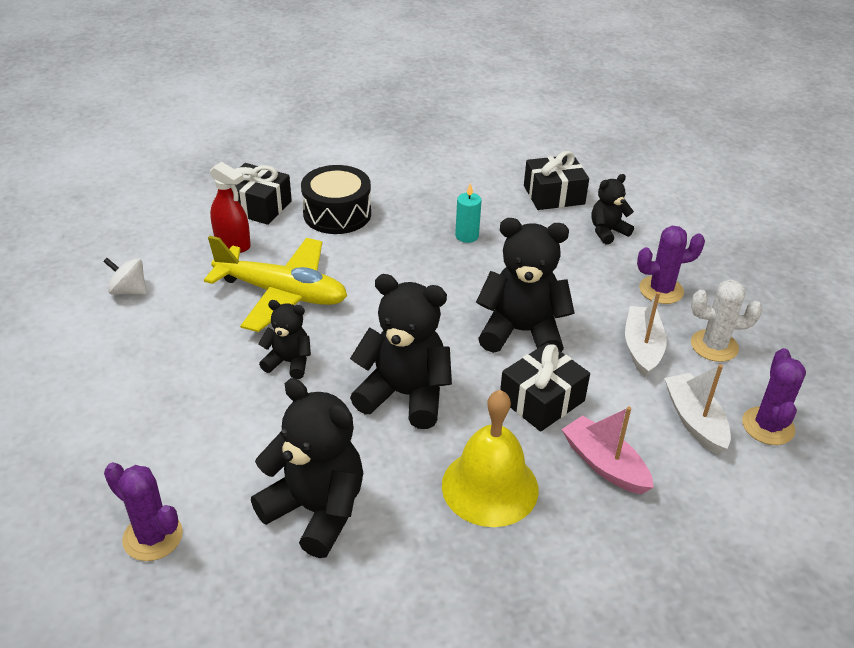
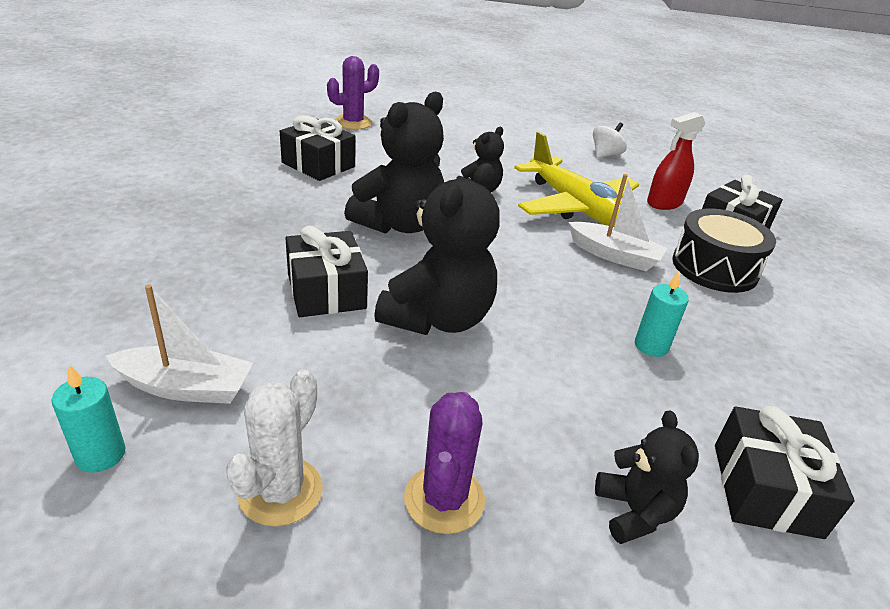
camera: 110 degrees right, 5 degrees down
(282, 293) = (575, 207): yellow plane -> yellow plane turned 75 degrees counterclockwise
(316, 510) = (318, 164): black teddy bear -> black gift
(490, 487) = (259, 228): yellow bell -> none
(604, 464) = (210, 294): pink boat -> none
(642, 348) = (338, 406): white boat -> white boat (614, 255)
(768, 426) = (100, 455): purple cactus -> turquoise candle

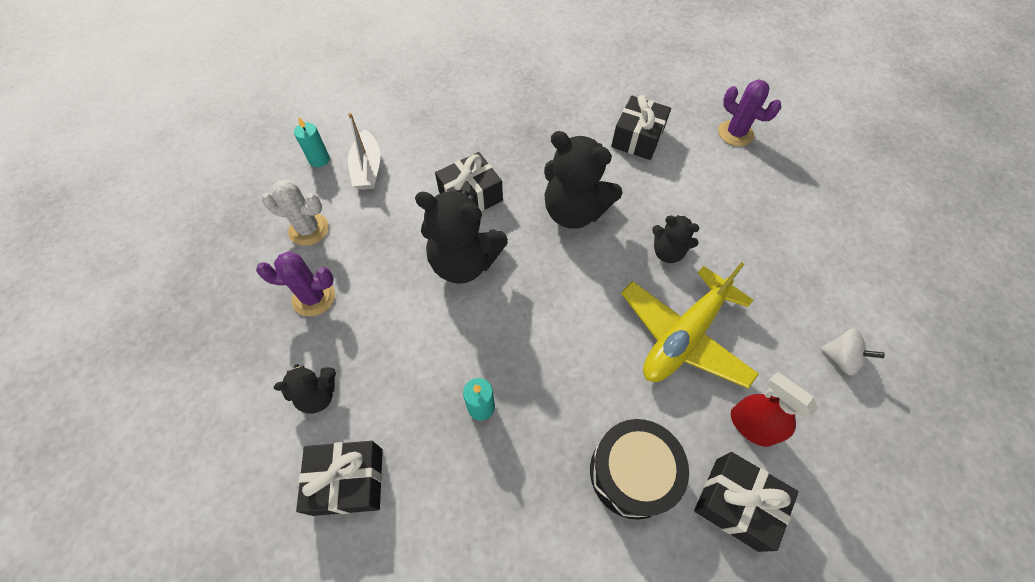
camera: 80 degrees right, 25 degrees up
(614, 255) = (607, 375): white boat -> none

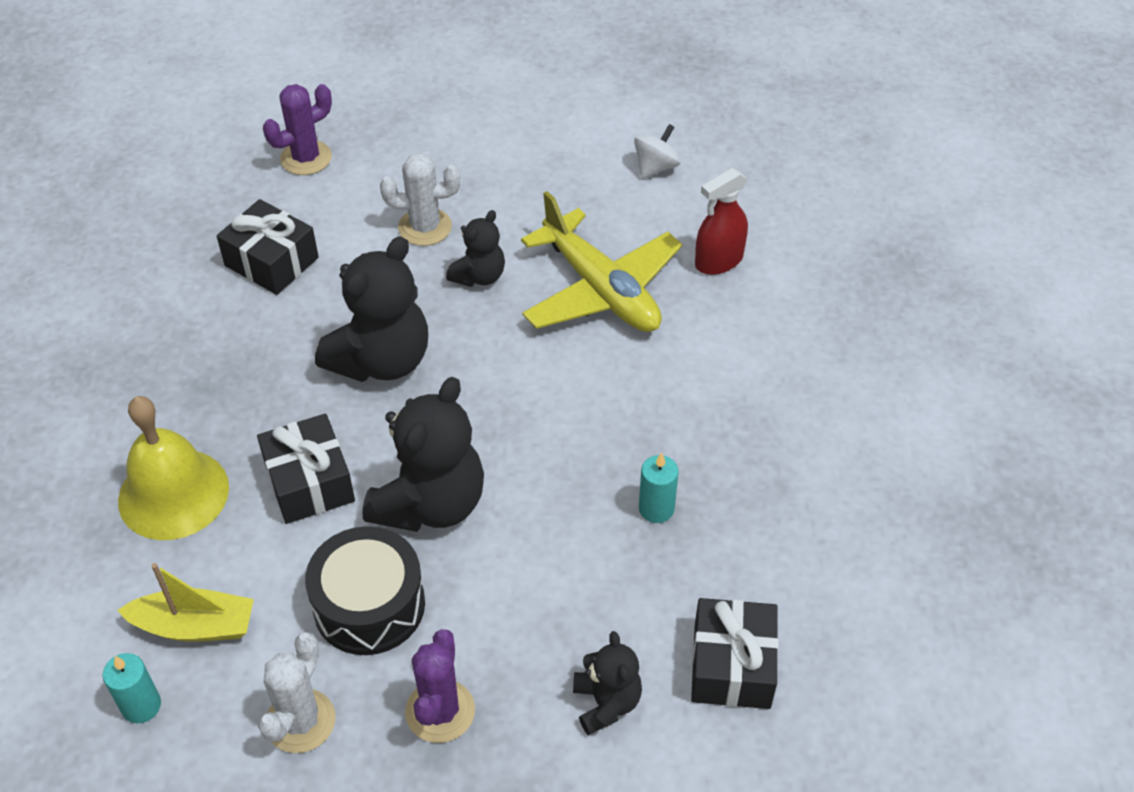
camera: 80 degrees left, 10 degrees down
(367, 169) = (195, 626): white boat -> yellow boat
(453, 138) = (173, 493): none -> yellow bell
(632, 472) = (756, 374): black drum -> black drum (369, 605)
(701, 211) = (425, 227): none -> white cactus
(736, 503) = (797, 296): black gift -> none

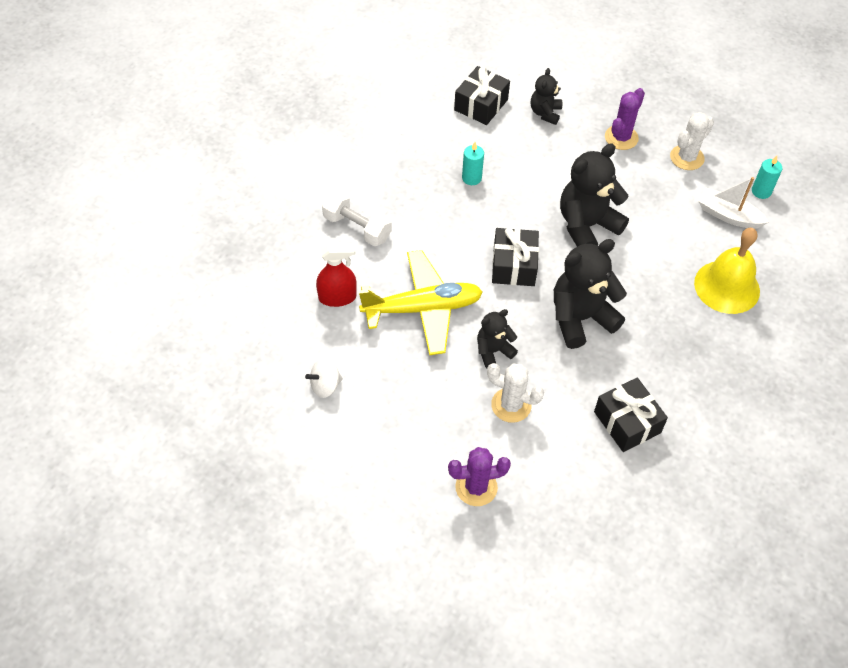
camera: 155 degrees left, 5 degrees up
(195, 626) = (728, 215): yellow boat -> white boat
(306, 158) = (572, 509): purple cactus -> purple cactus (476, 487)
(309, 482) = (648, 263): black gift -> black gift (514, 266)
(369, 605) = (637, 191): black drum -> none
(601, 290) = (422, 309): yellow plane -> yellow plane turned 90 degrees clockwise
(766, 358) = (357, 228): none -> white dumbbell

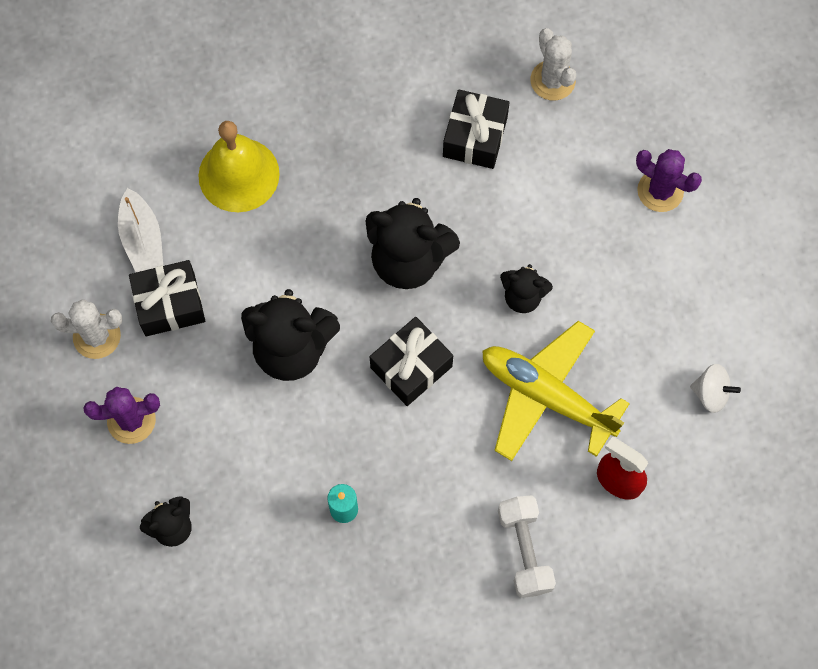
camera: 135 degrees left, 15 degrees up
(481, 105) = (228, 603): black gift -> black gift (170, 304)
(511, 405) = (559, 234): white cactus -> white cactus (552, 80)
(761, 191) = (77, 236): turquoise candle -> none

